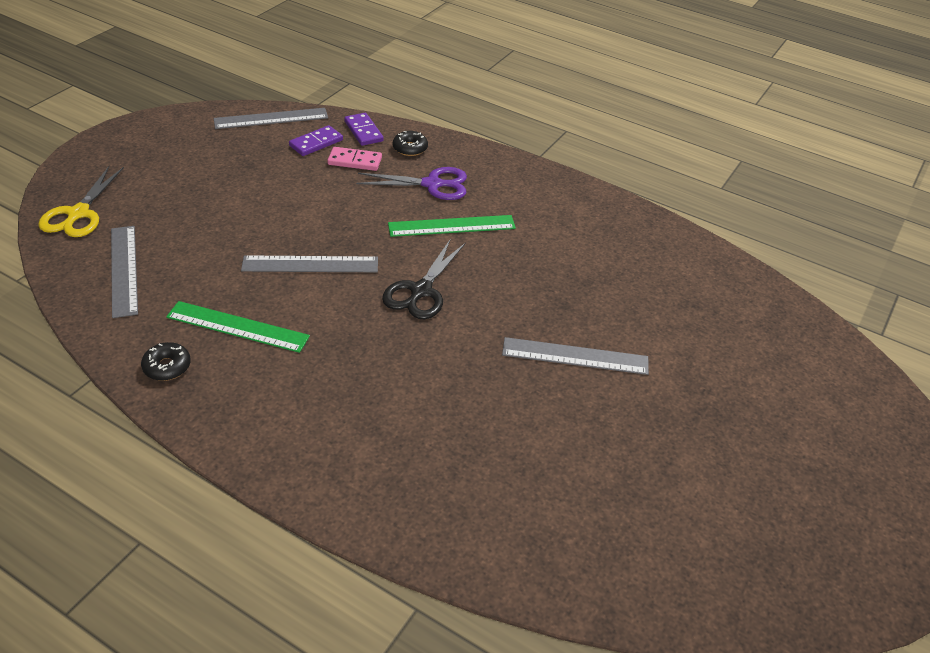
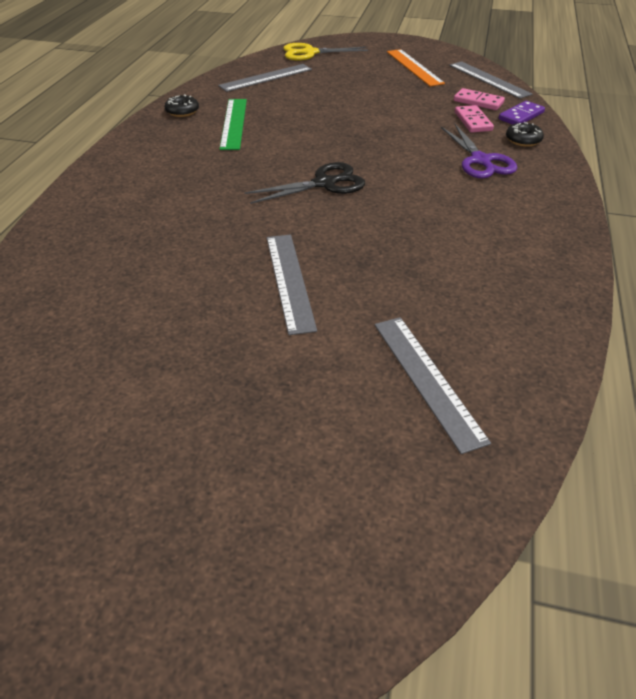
camera: 75 degrees right, 0 degrees up
(198, 152) = (414, 67): none -> orange ruler
(310, 264) = (321, 132): grey ruler -> grey ruler (427, 379)
(316, 143) = (478, 102): purple domino -> pink domino
(421, 291) = (325, 183): black scissors -> black scissors turned 150 degrees clockwise
(451, 226) = (428, 181): green ruler -> none

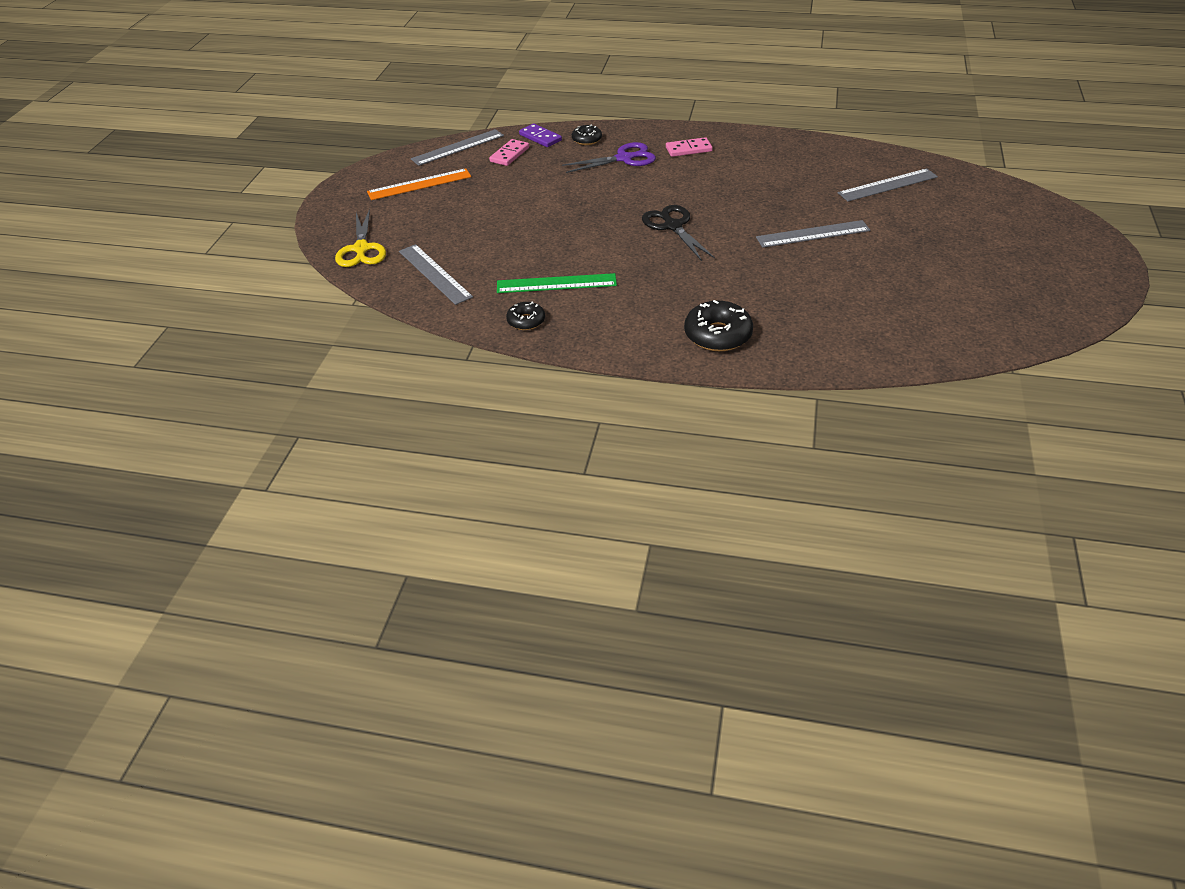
camera: 90 degrees left, 0 degrees up
(113, 197) = (717, 335): none -> black donut
(472, 121) = (551, 159): pink domino -> pink domino (688, 149)

